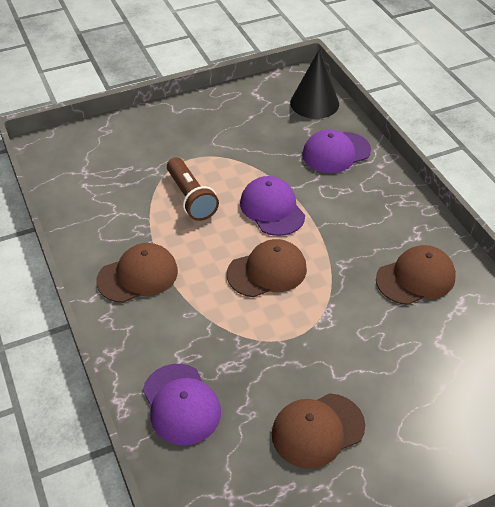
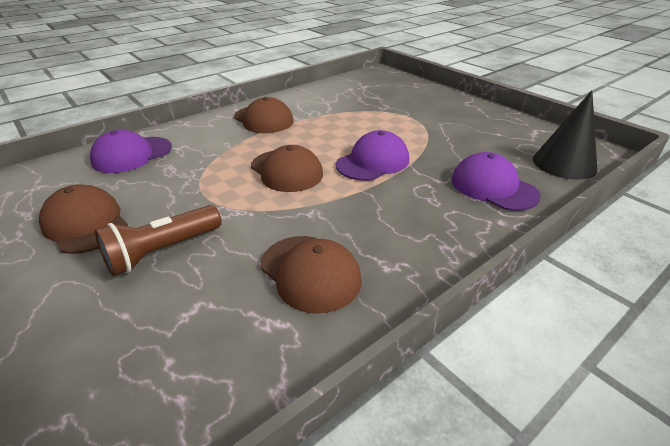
camera: 75 degrees right, 10 degrees down
(191, 198) = (361, 125): brown flashlight -> brown flashlight (162, 251)

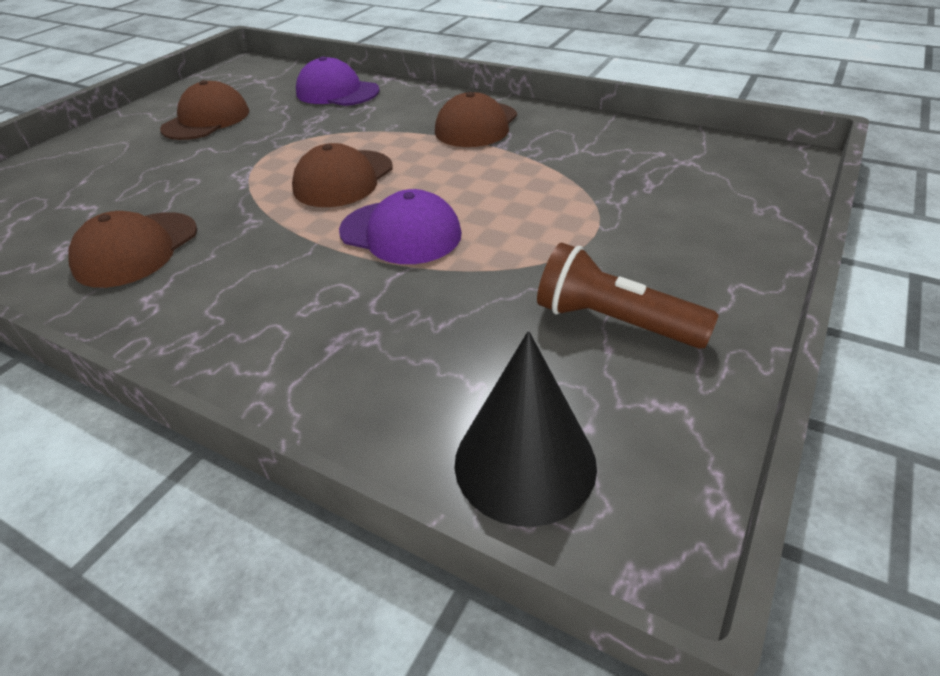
camera: 70 degrees right, 5 degrees up
(162, 251) = (168, 165): brown flashlight -> brown flashlight (613, 321)
(493, 187) = (374, 364): purple cap -> none

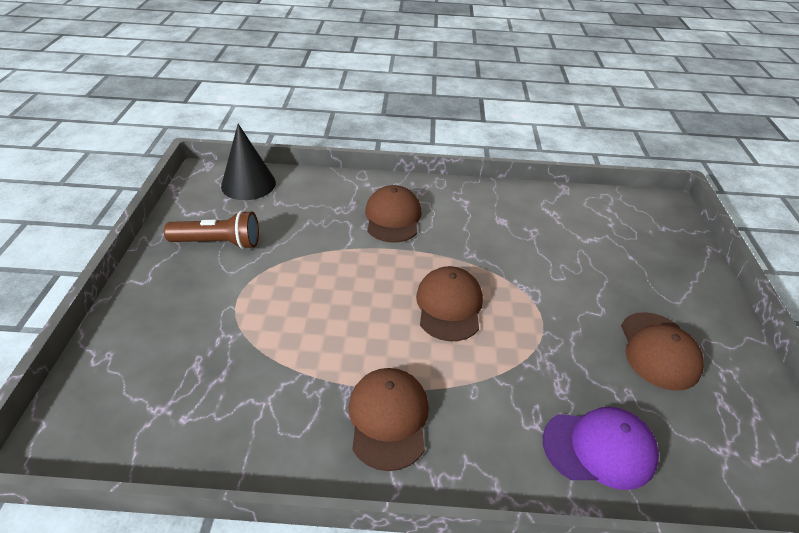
camera: 150 degrees right, 0 degrees up
(136, 249) = (510, 221): brown cap -> brown cap (393, 218)
(400, 233) = (367, 269): purple cap -> none

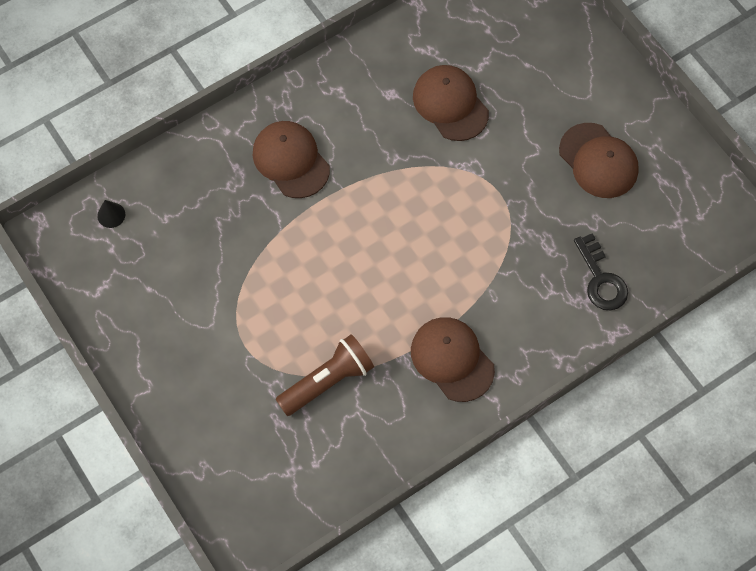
camera: 35 degrees left, 25 degrees up
(219, 243) = (165, 304): brown flashlight -> brown flashlight (328, 381)
(248, 184) = (111, 215): black cone -> black cone, size x0.43
(449, 306) = (418, 229): brown cap -> brown cap (450, 104)
(599, 448) = (601, 279): purple cap -> black key

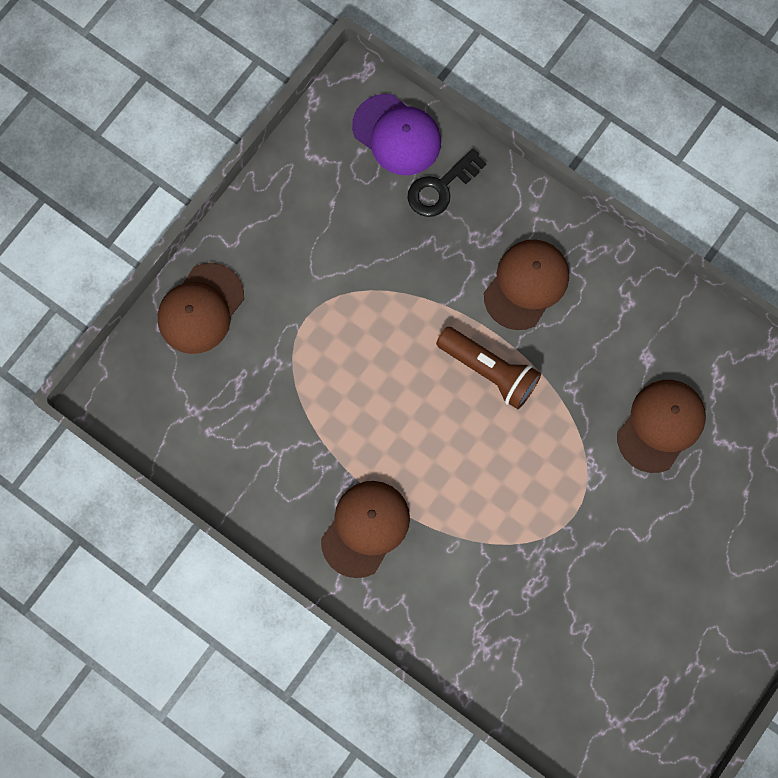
camera: 70 degrees right, 10 degrees up
(111, 215) = (397, 135): black cone -> purple cap
(328, 381) = (298, 412): brown flashlight -> brown flashlight (489, 371)
(598, 161) = (656, 610): brown cap -> brown cap (201, 308)
(601, 279) = (514, 657): black key -> black key (440, 188)

